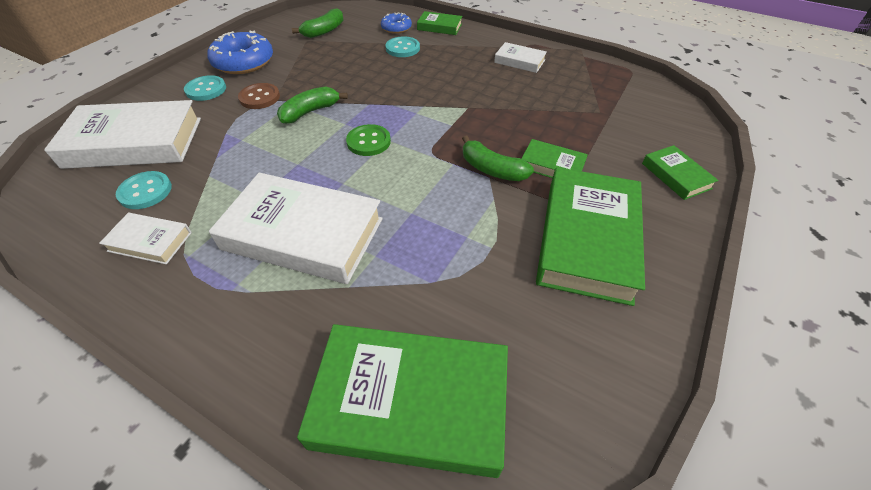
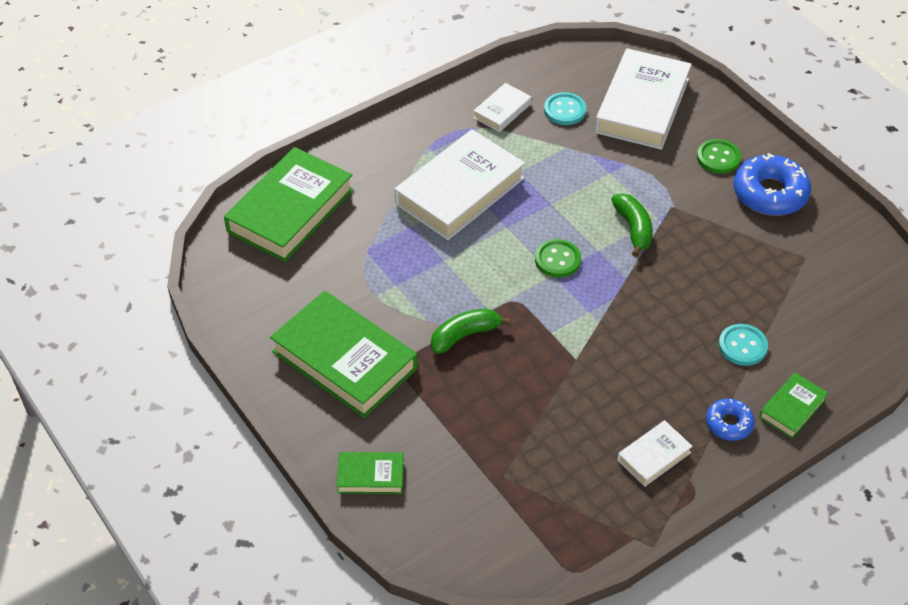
camera: 115 degrees right, 0 degrees up
(206, 90) = (718, 158): turquoise button -> green button
(259, 97) = (681, 195): brown button -> none
(324, 31) = (827, 280): green banana -> none
(396, 28) = (807, 358): blue donut -> blue donut (729, 424)
(552, 165) = (443, 384): green book -> none

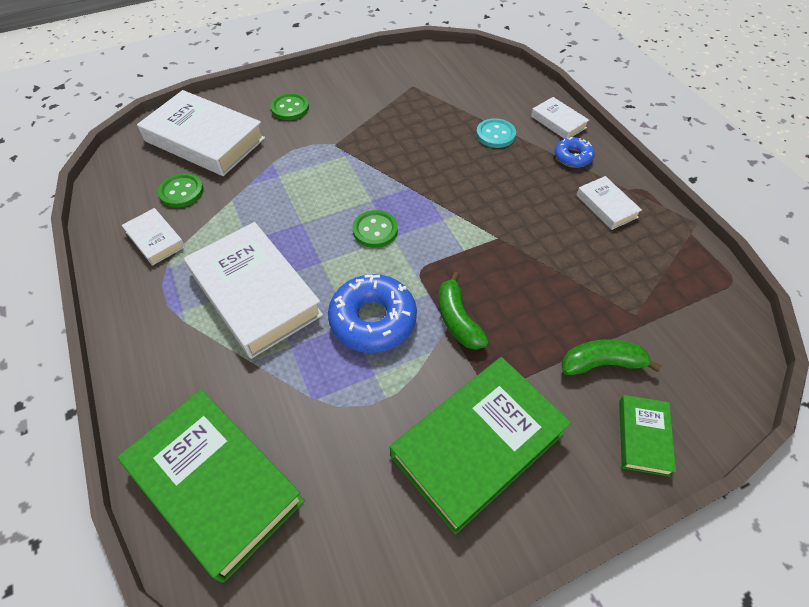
camera: 80 degrees left, 5 degrees up
(565, 110) = (181, 192): turquoise button -> green button
(633, 228) = (352, 172): green banana -> green banana (601, 363)
(770, 193) = (340, 89): blue donut -> blue donut (373, 320)
(792, 408) = (558, 122): green book -> white book

